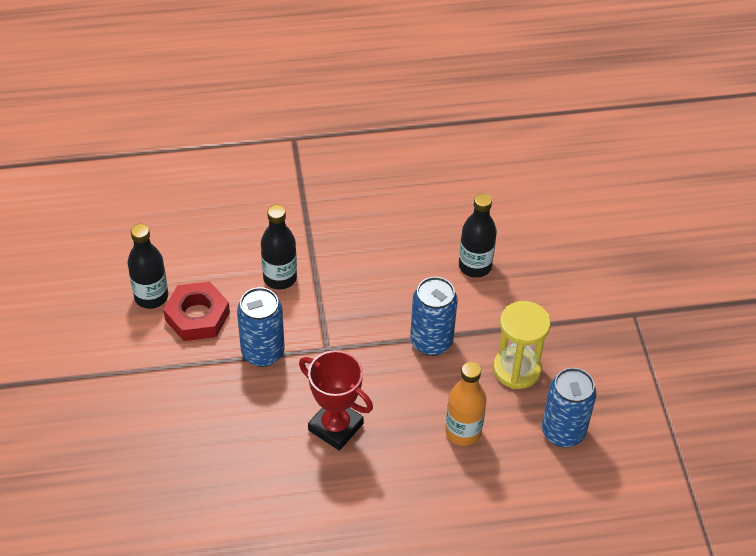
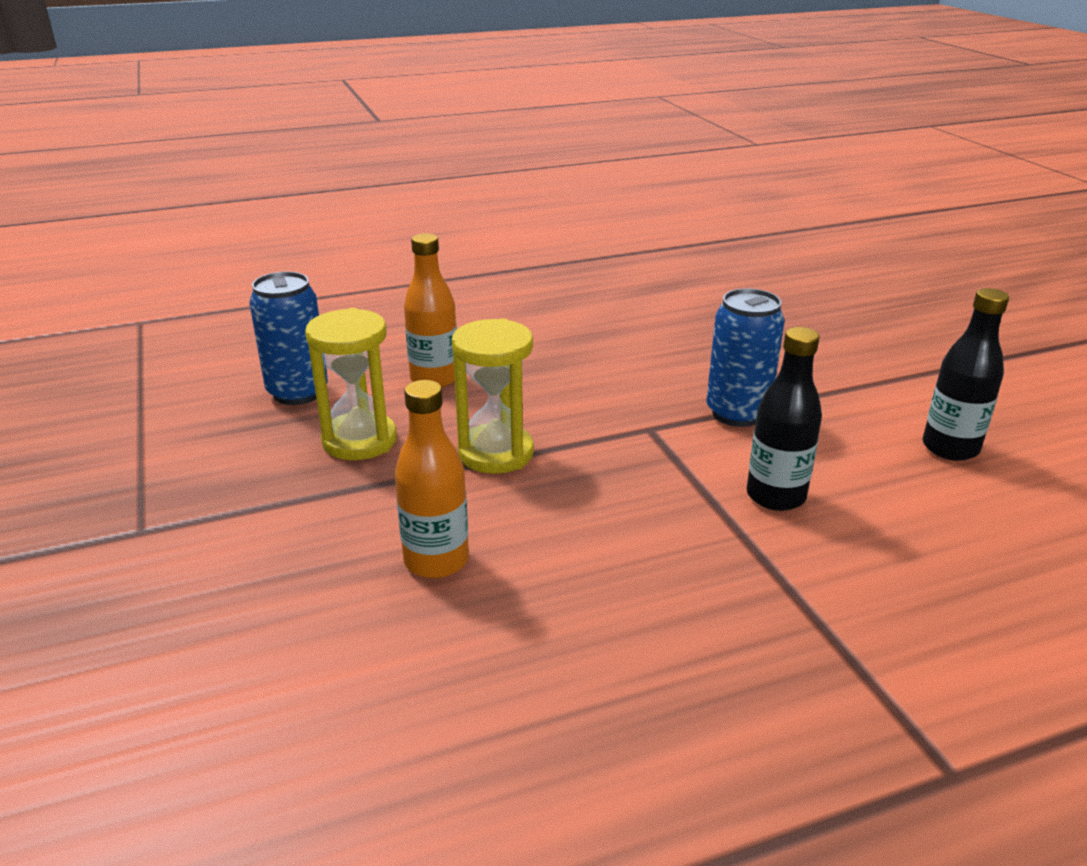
camera: 170 degrees right, 20 degrees down
(197, 316) = (861, 436): red nut -> none
(335, 427) = (600, 365): red trophy -> none
(431, 342) = (496, 453): blue can -> yellow hourglass
(475, 266) = (436, 561): black bottle -> orange bottle

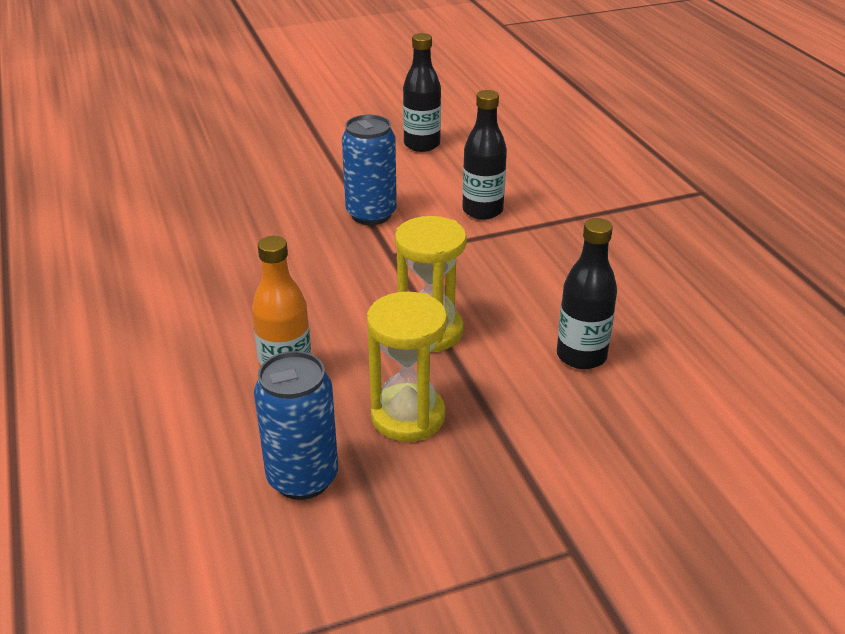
camera: 90 degrees left, 5 degrees up
(436, 561) = (581, 356): orange bottle -> black bottle

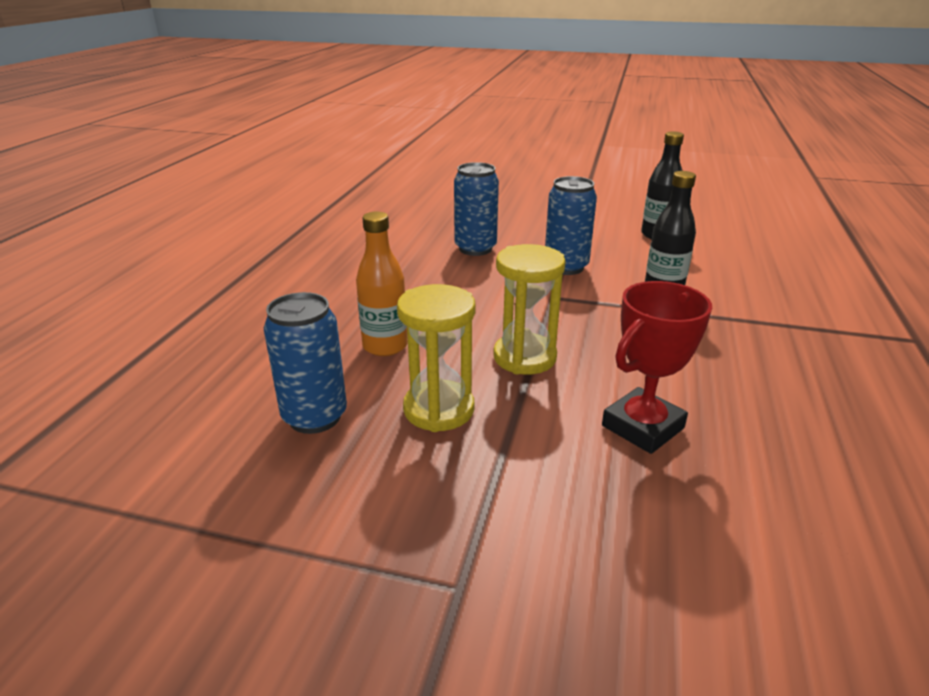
camera: 35 degrees right, 5 degrees down
(255, 223) = (475, 249): none -> blue can
(581, 356) = (642, 427): black bottle -> red trophy

